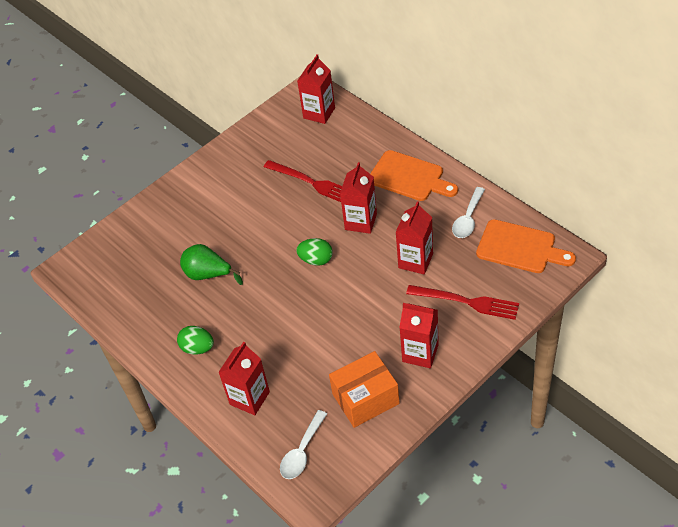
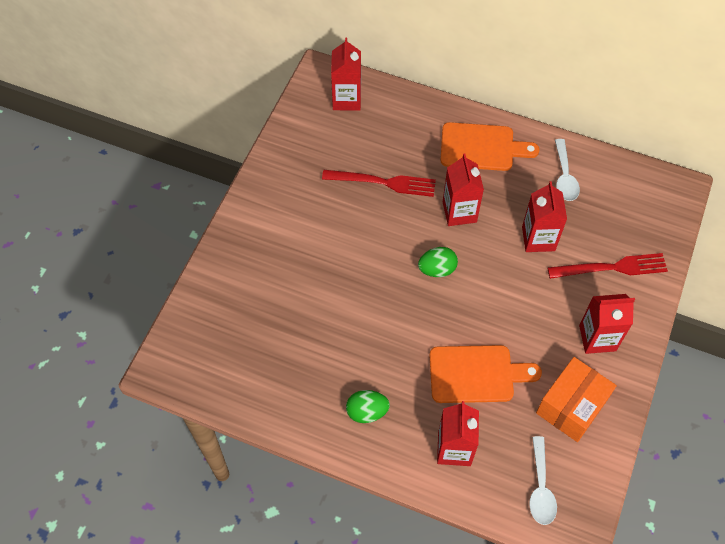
camera: 30 degrees left, 10 degrees up
(208, 274) = (330, 323): green pear -> none
(520, 247) = (630, 193): orange cutting board -> orange cutting board (476, 374)

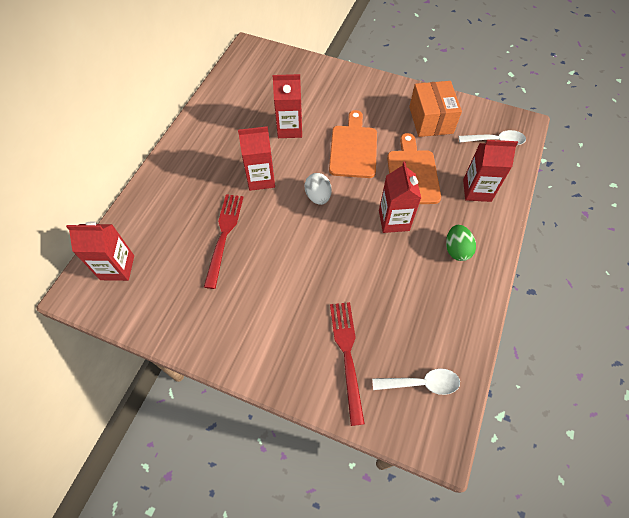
camera: 90 degrees left, 0 degrees up
(437, 269) = (318, 196): green egg -> white egg
(481, 147) = (195, 160): orange cutting board -> orange cutting board (353, 148)
(564, 177) = (232, 109): white spoon -> white spoon (421, 383)
(571, 406) = (431, 120): orange box -> orange box turned 45 degrees clockwise
(597, 338) = (375, 102): red carton -> red carton (394, 220)
(612, 268) = (316, 89): red fork -> red fork (347, 355)

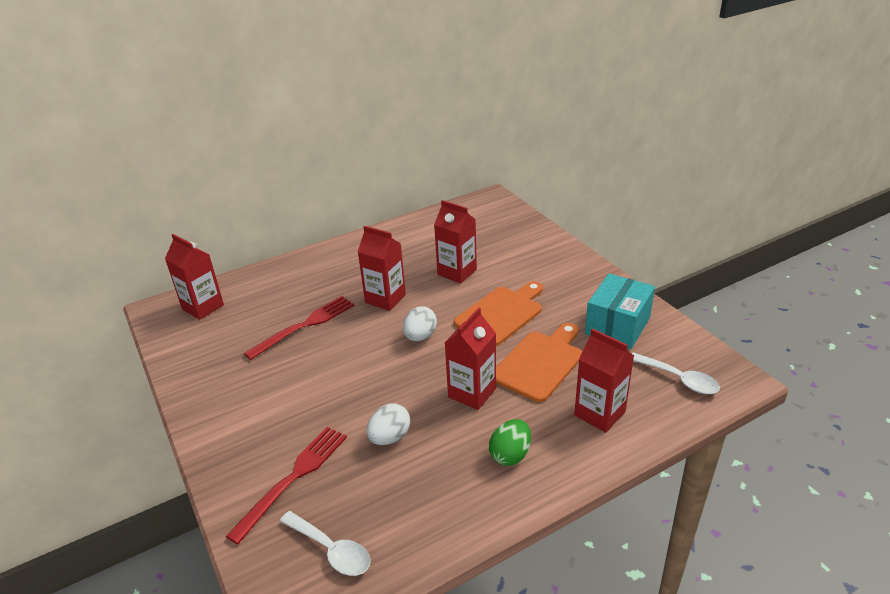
camera: 40 degrees right, 25 degrees down
(376, 285) = (390, 437): none -> white egg
(431, 120) = (617, 326): orange box -> turquoise box

